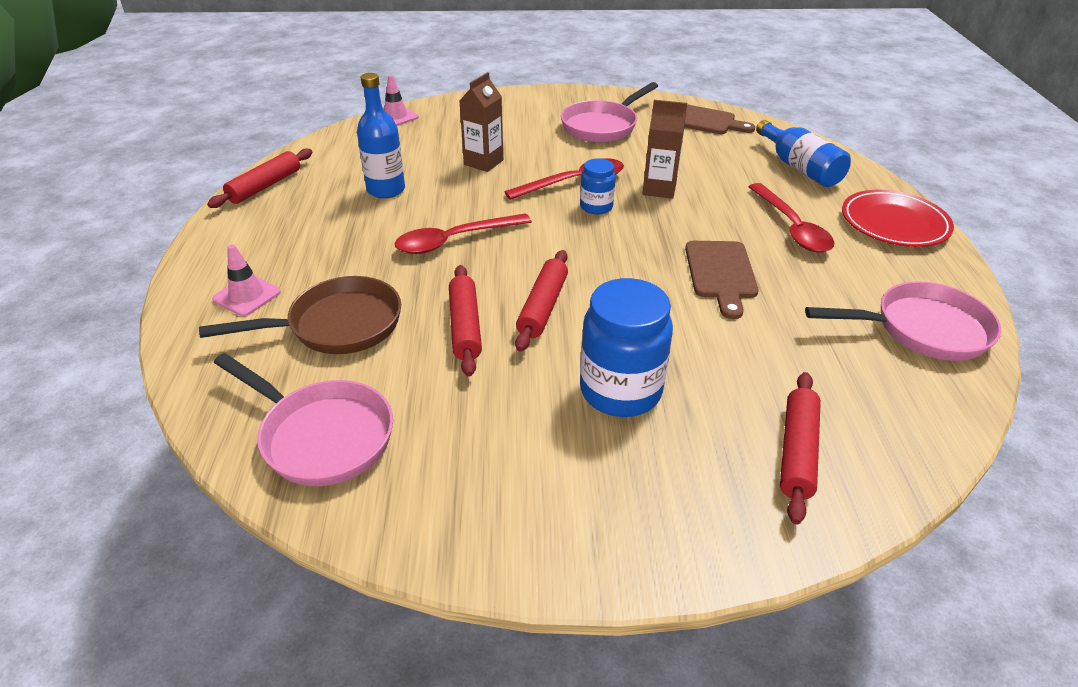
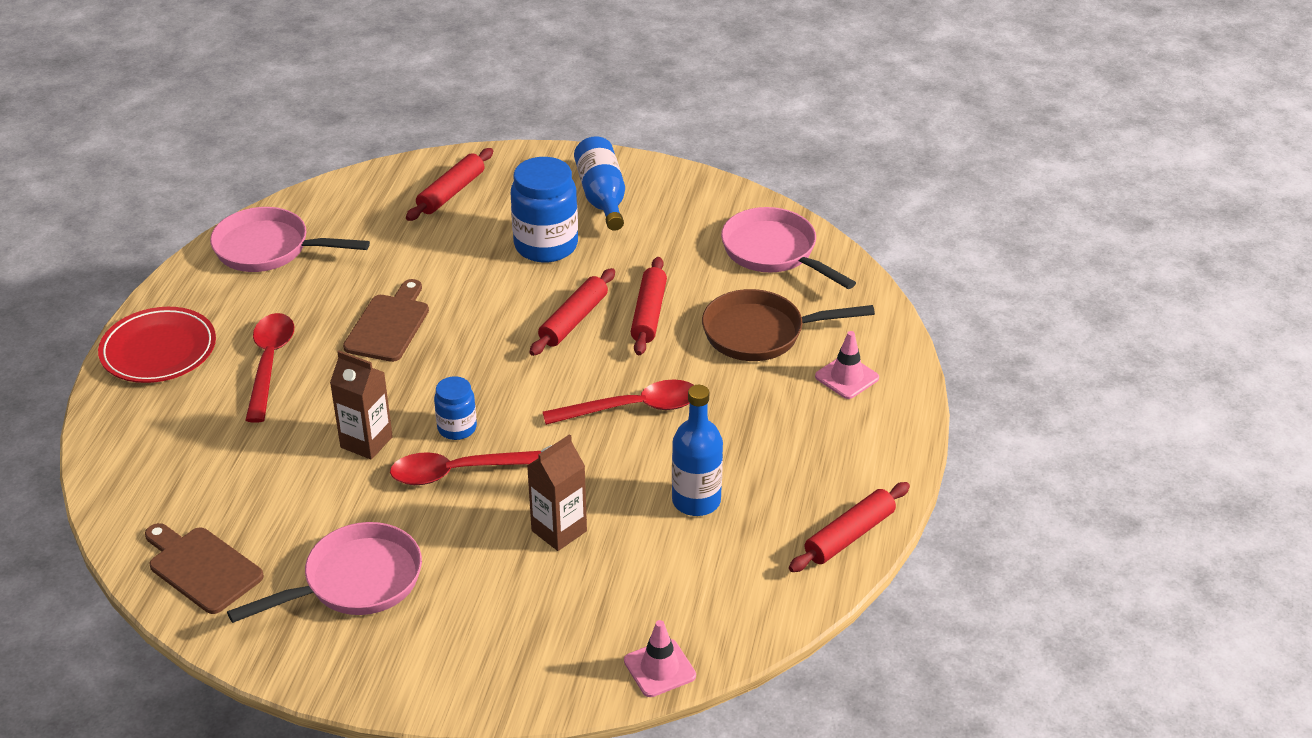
camera: 165 degrees left, 0 degrees up
(799, 168) = (167, 447): blue bottle -> blue bottle (602, 197)

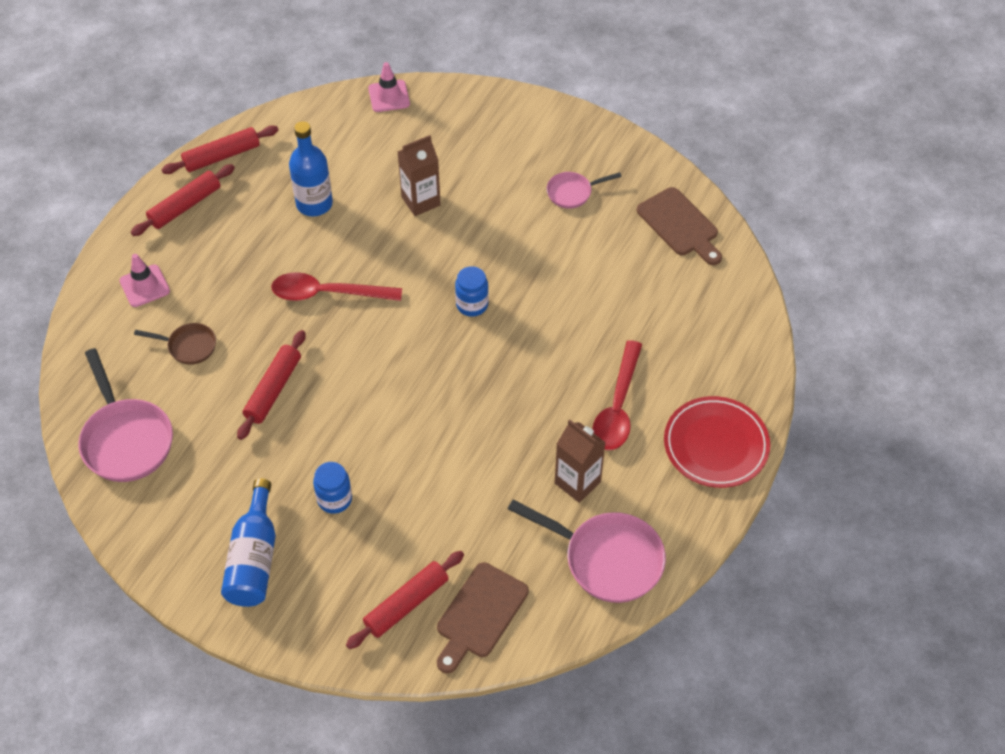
camera: 165 degrees left, 15 degrees up
(355, 582) = (572, 192): pink pan -> pink pan, size x0.54
(366, 442) = (546, 307): brown carton -> brown carton (577, 482)
(389, 325) = (506, 429): brown cutting board -> brown cutting board (479, 615)
(460, 472) = (479, 264): red spoon -> none
(546, 245) = (334, 499): blue jar -> blue jar, size x0.55
(573, 320) = (341, 397): red rolling pin -> red rolling pin (185, 206)
(761, 333) = (188, 346): brown pan -> brown pan, size x0.54

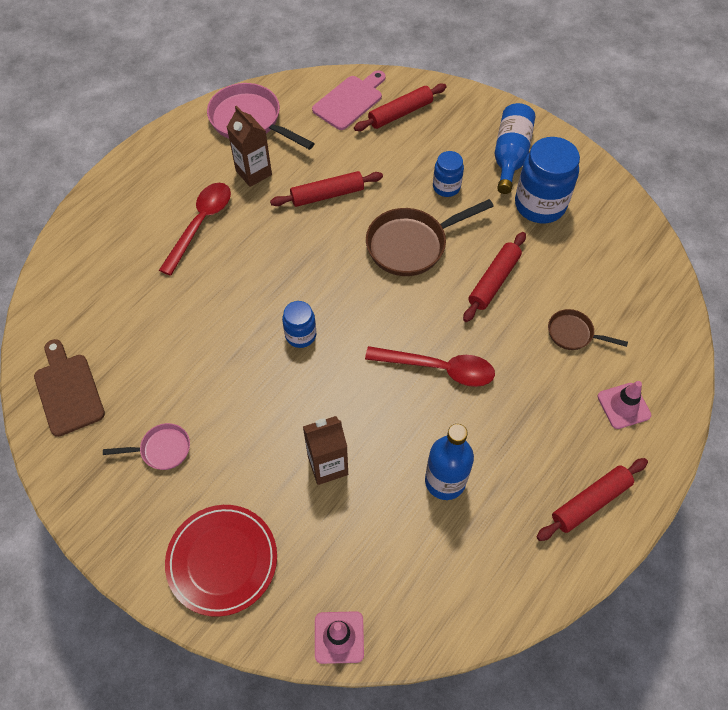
camera: 170 degrees left, 5 degrees up
(126, 439) = (621, 257): pink pan -> none
(218, 492) = (540, 205): none -> blue jar
(222, 156) = (551, 570): red rolling pin -> red rolling pin (327, 195)
(369, 418) = (412, 245): none -> brown pan
(479, 615) = (350, 101): brown cutting board -> pink cutting board
(716, 445) = (134, 184): red plate -> red plate (222, 560)

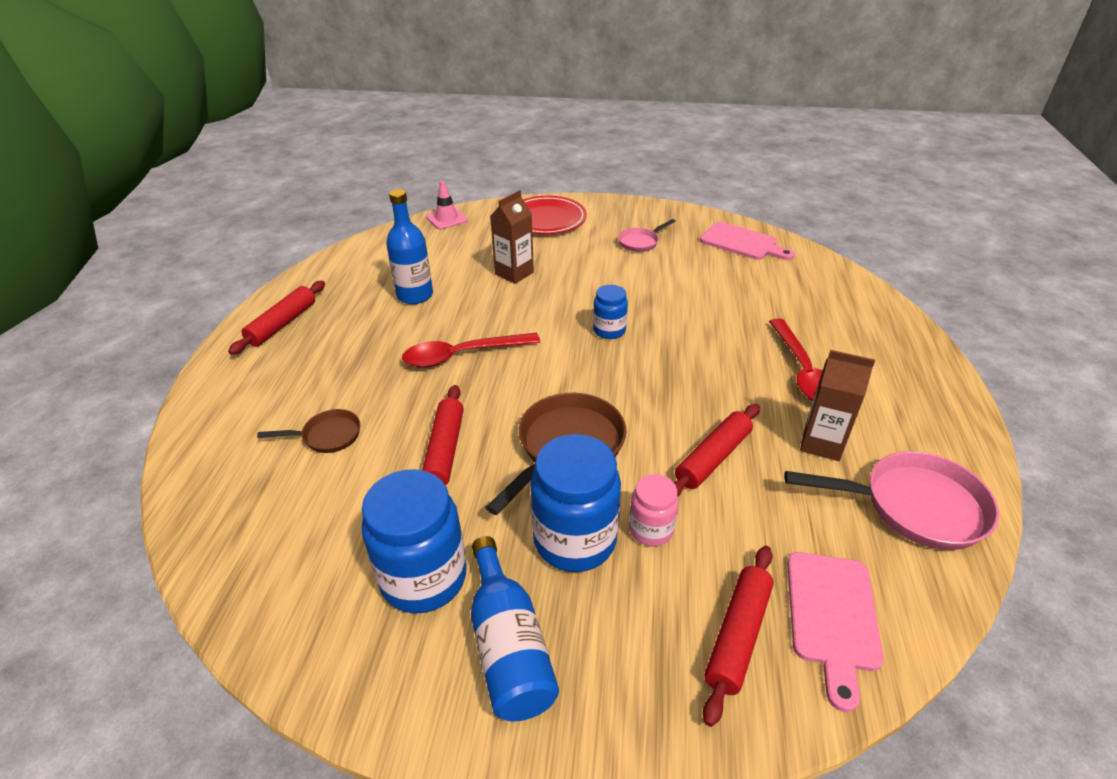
camera: 150 degrees right, 20 degrees down
(68, 390) = (742, 243): brown cutting board -> pink cutting board
(400, 173) = (651, 530): none -> pink jar
(446, 187) = (574, 540): blue jar -> blue jar, size x1.83
(623, 406) = (257, 395): pink traffic cone -> none

